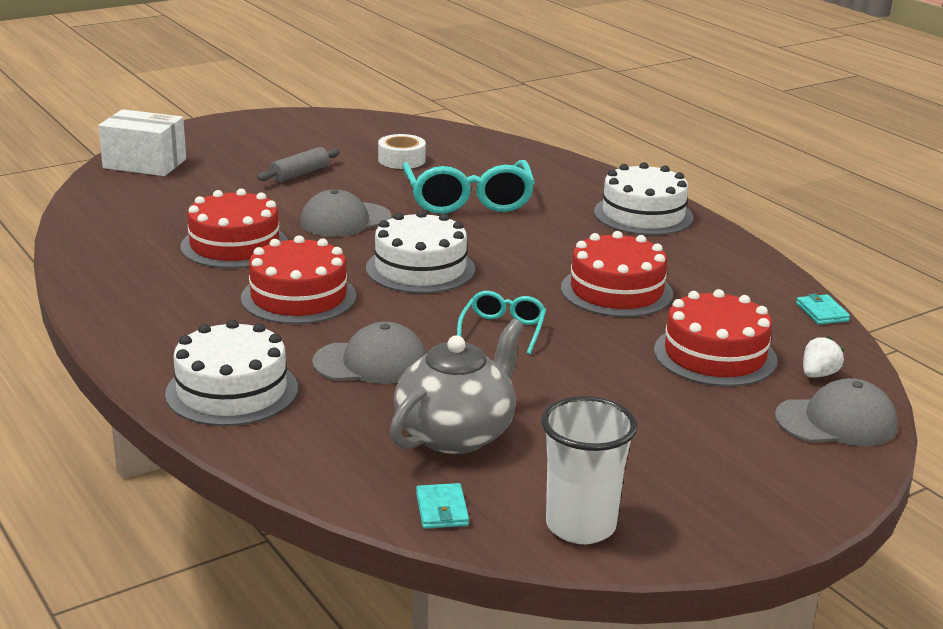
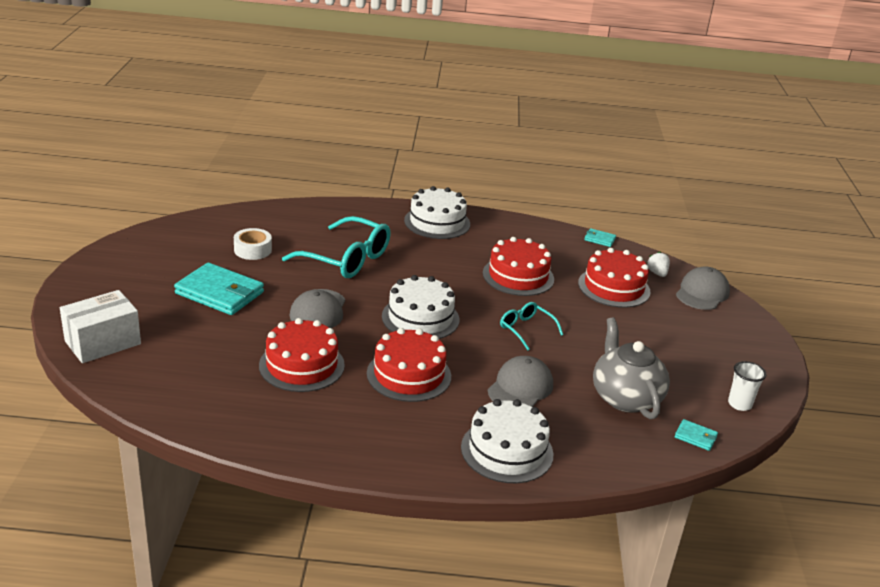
camera: 55 degrees left, 5 degrees up
(299, 174) = (220, 293): grey rolling pin -> turquoise wallet
(580, 526) = (739, 404): white cup -> white cup, size x0.61

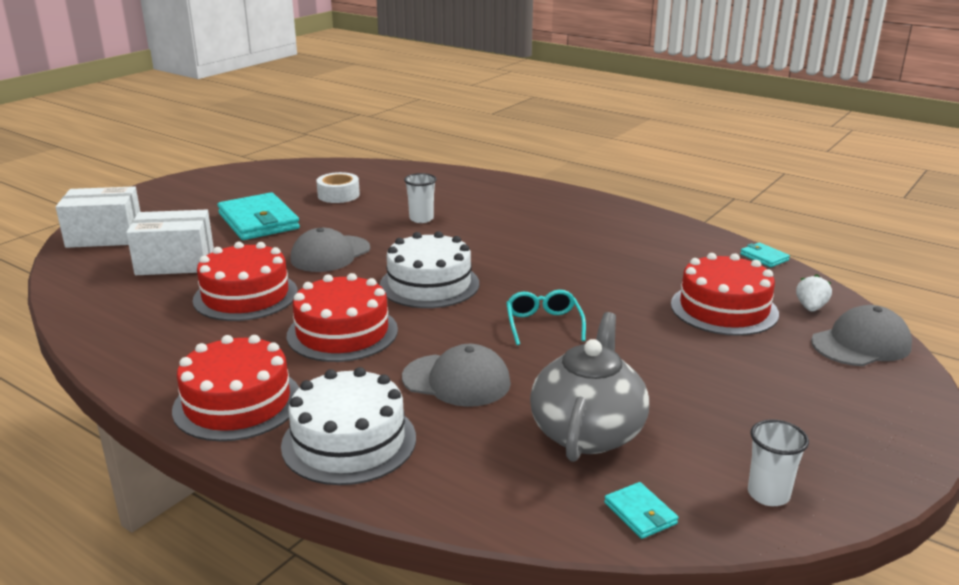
camera: 35 degrees right, 5 degrees down
(204, 351) = (175, 263): none -> white box
(347, 259) = (421, 219): turquoise glasses -> white cup
(437, 222) = (566, 206): white cake -> none
(518, 276) = (602, 271): red cake -> red cake (237, 403)
(520, 387) = (456, 380): grey cap -> grey cap turned 45 degrees clockwise

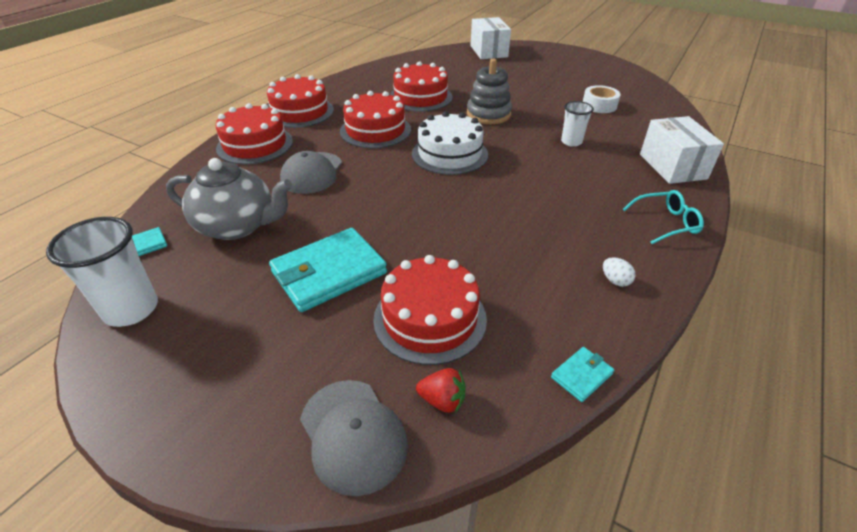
camera: 85 degrees right, 15 degrees up
(175, 263) = (459, 73): white box -> white box (672, 166)
(258, 221) = (532, 86): turquoise wallet -> turquoise wallet (329, 273)
(330, 254) = (488, 114): grey cap -> grey stacking toy
(349, 441) = (255, 145): white cake -> red cake
(543, 324) = (390, 206): turquoise glasses -> turquoise glasses (666, 223)
(656, 232) = (615, 280): none -> white egg
(768, 494) = (131, 309): white cup -> white cup, size x1.64
(810, 308) = (442, 400): white strawberry -> red strawberry

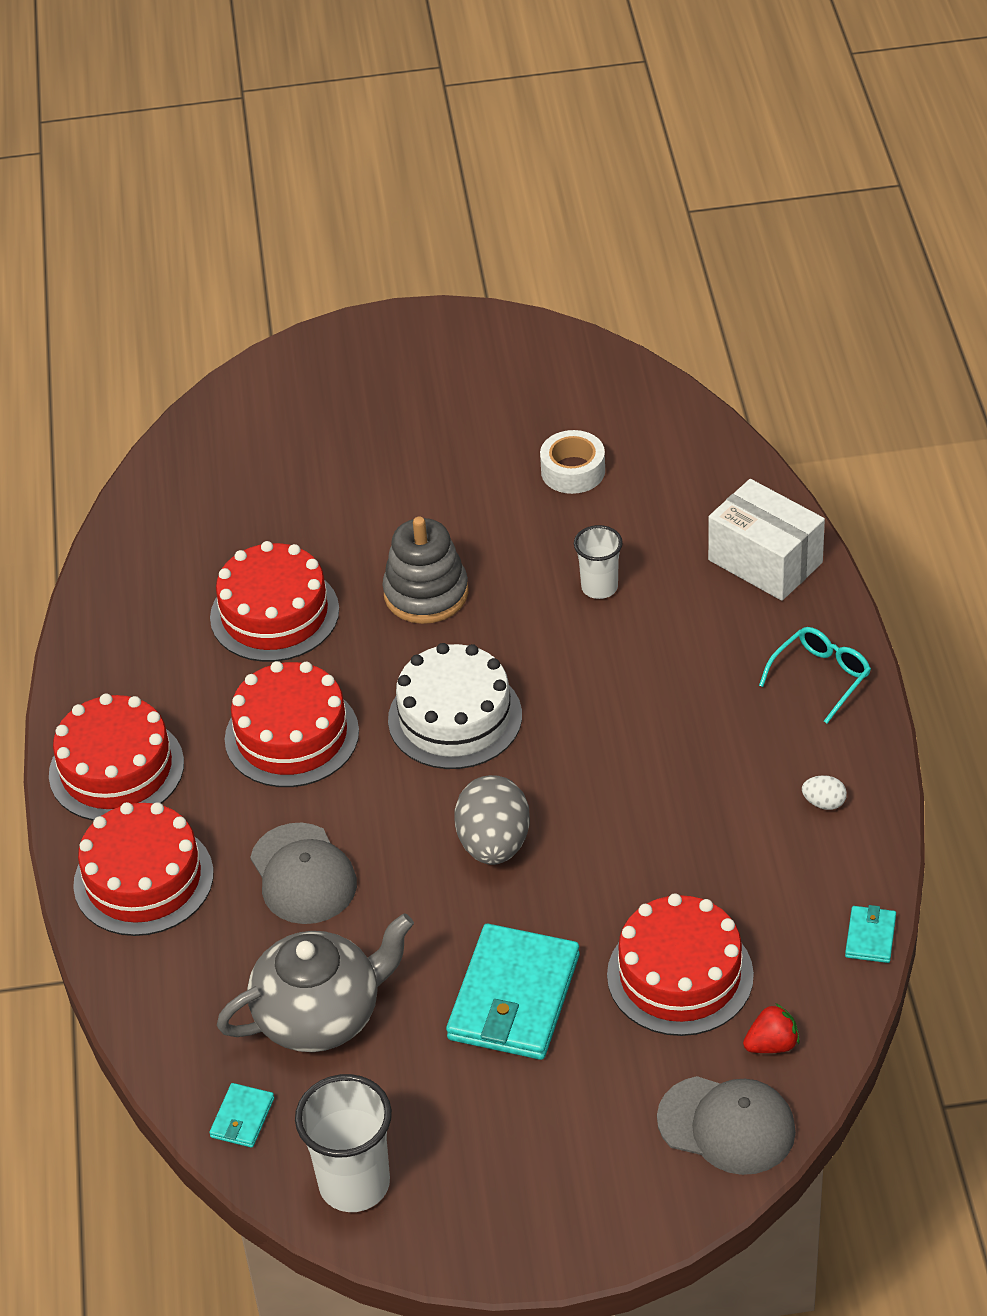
camera: 35 degrees left, 5 degrees up
(407, 204) = (494, 844): none -> grey egg
(488, 51) = (257, 407): white box -> none

